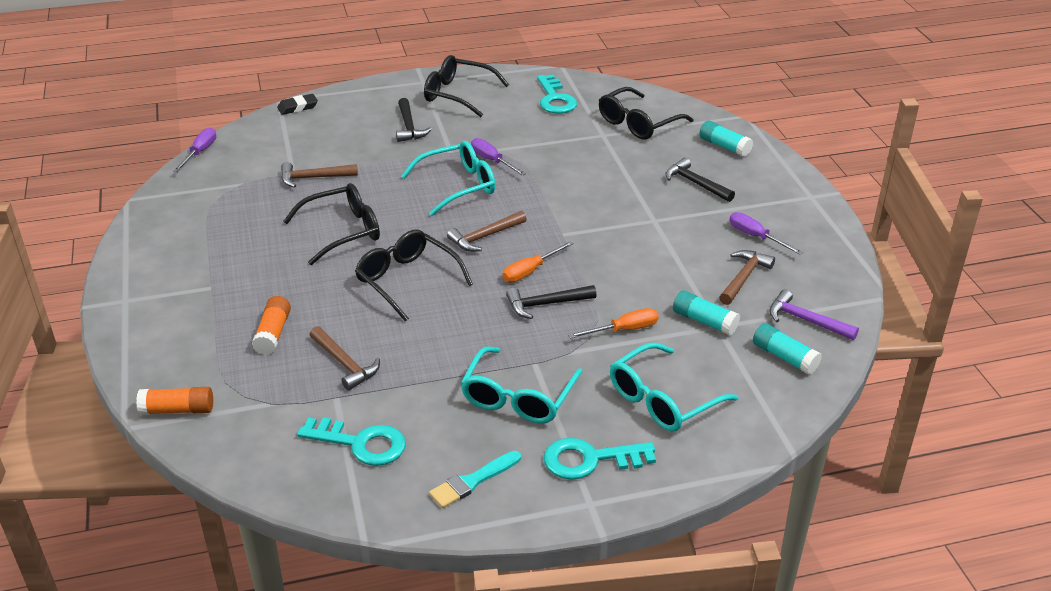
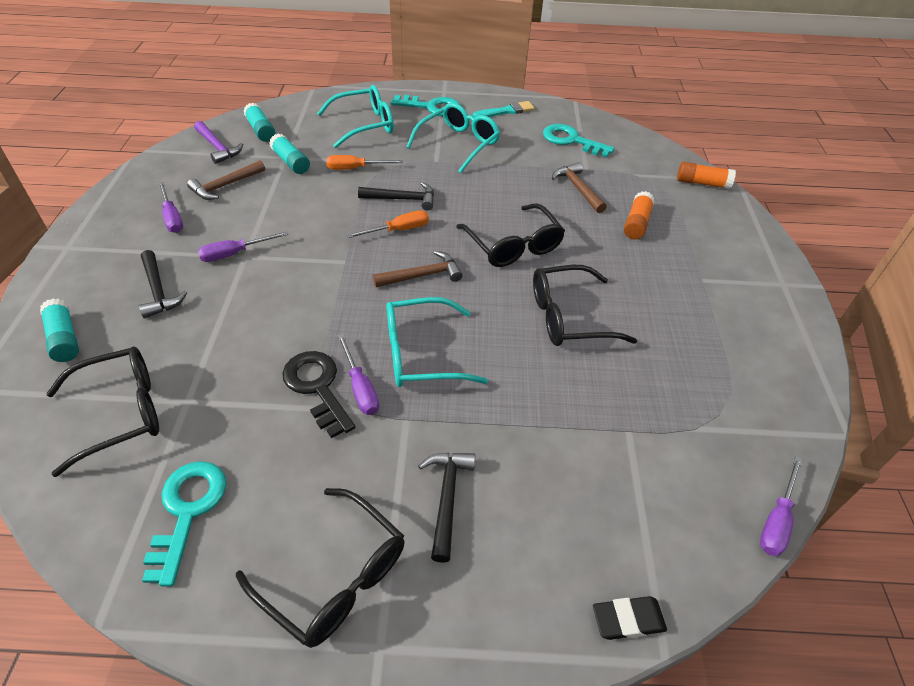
camera: 165 degrees left, 10 degrees up
(313, 178) = (600, 414): brown hammer -> none
(522, 155) = (317, 387): none -> black key
(665, 220) = (234, 254): none -> purple screwdriver

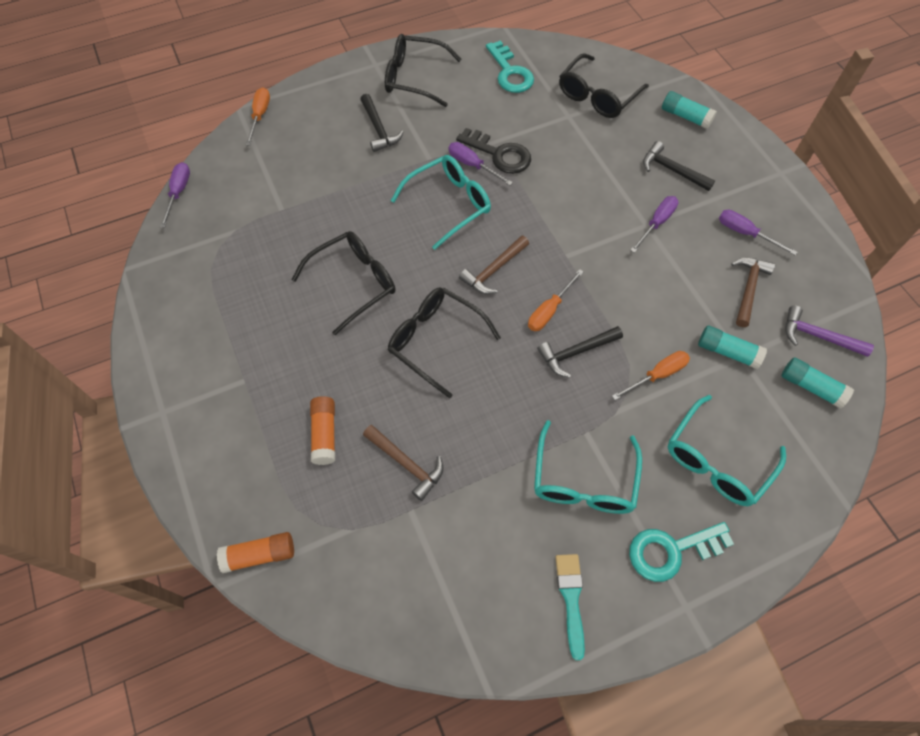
camera: 155 degrees right, 15 degrees up
(506, 111) = (571, 599): turquoise brush -> turquoise brush turned 135 degrees clockwise
(571, 140) = (452, 568): turquoise key -> none
(628, 619) = (260, 116): black eraser -> orange screwdriver

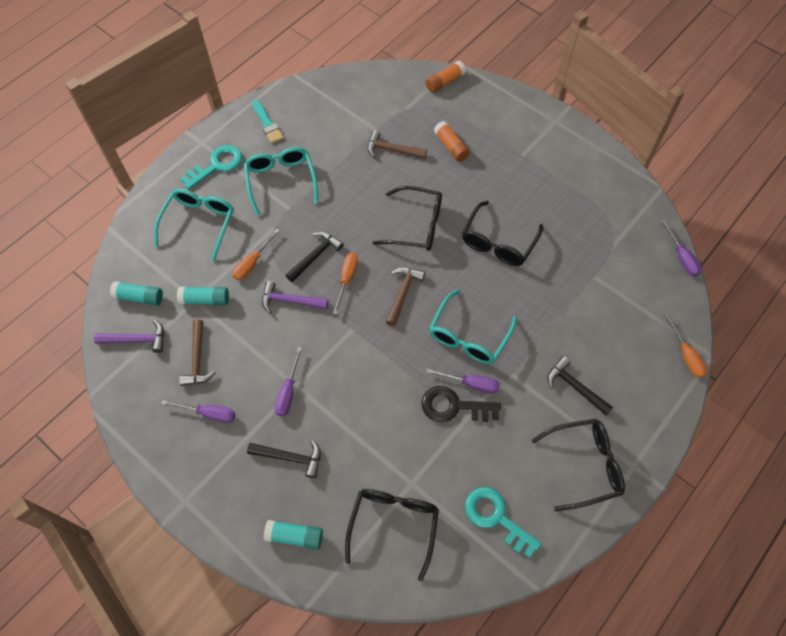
camera: 155 degrees right, 0 degrees up
(625, 311) = (290, 301): none -> purple hammer

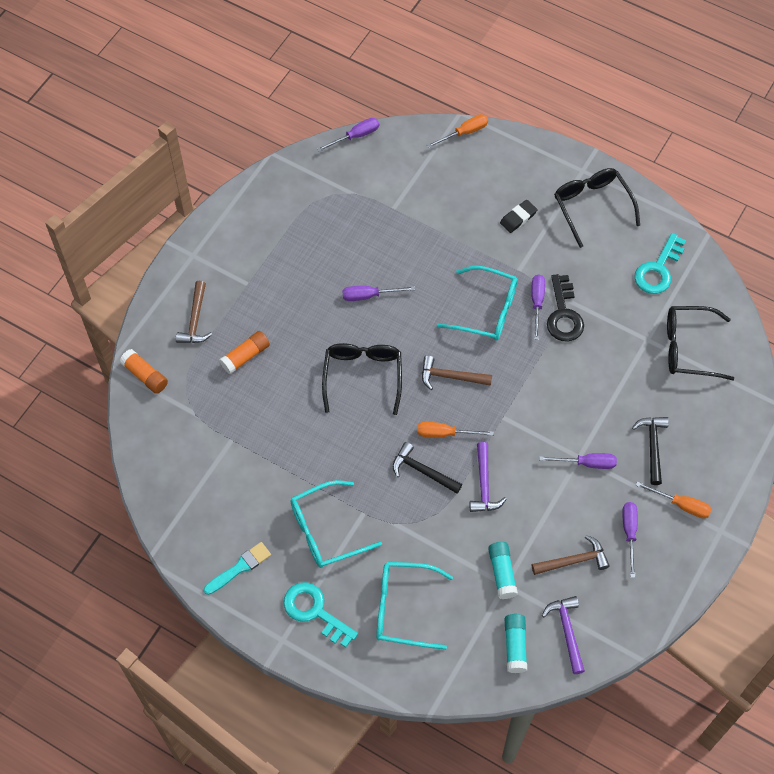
camera: 100 degrees left, 0 degrees up
(252, 263) = (444, 535): orange screwdriver -> orange screwdriver (681, 505)
(295, 536) = (723, 427): turquoise glue stick -> none
(392, 150) = (260, 417): brown hammer -> brown hammer (195, 320)
(498, 242) = (369, 295): black glasses -> purple screwdriver
(575, 387) = (518, 218): black hammer -> black eraser

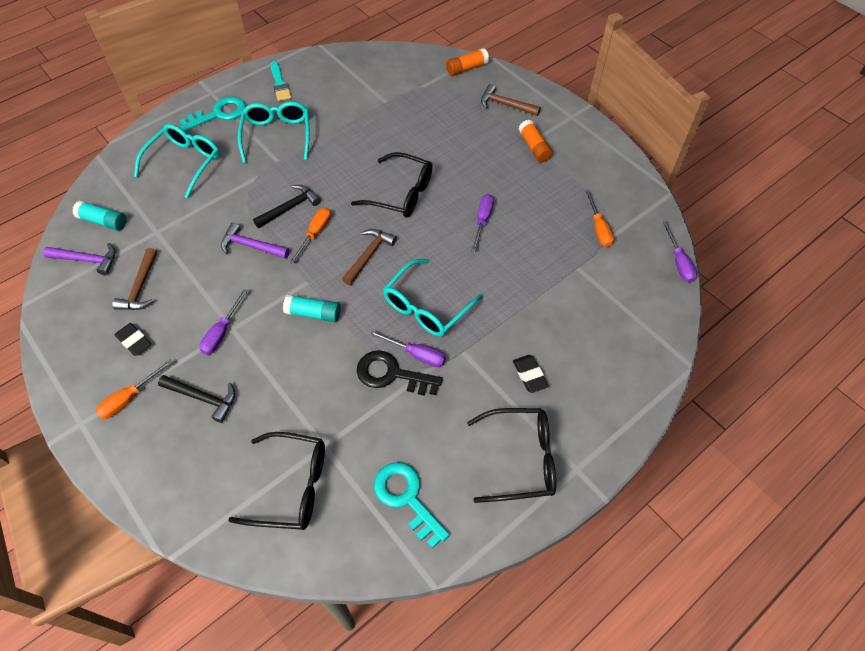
camera: 110 degrees right, 5 degrees down
(245, 356) = (457, 126): orange glue stick -> orange glue stick (534, 147)
(464, 133) = (662, 362): orange screwdriver -> orange screwdriver (598, 228)
(502, 573) = (167, 233): turquoise glue stick -> turquoise glue stick (313, 313)
(629, 533) = (134, 341): purple screwdriver -> black eraser
(689, 348) = (291, 486): black glasses -> black glasses turned 75 degrees clockwise

